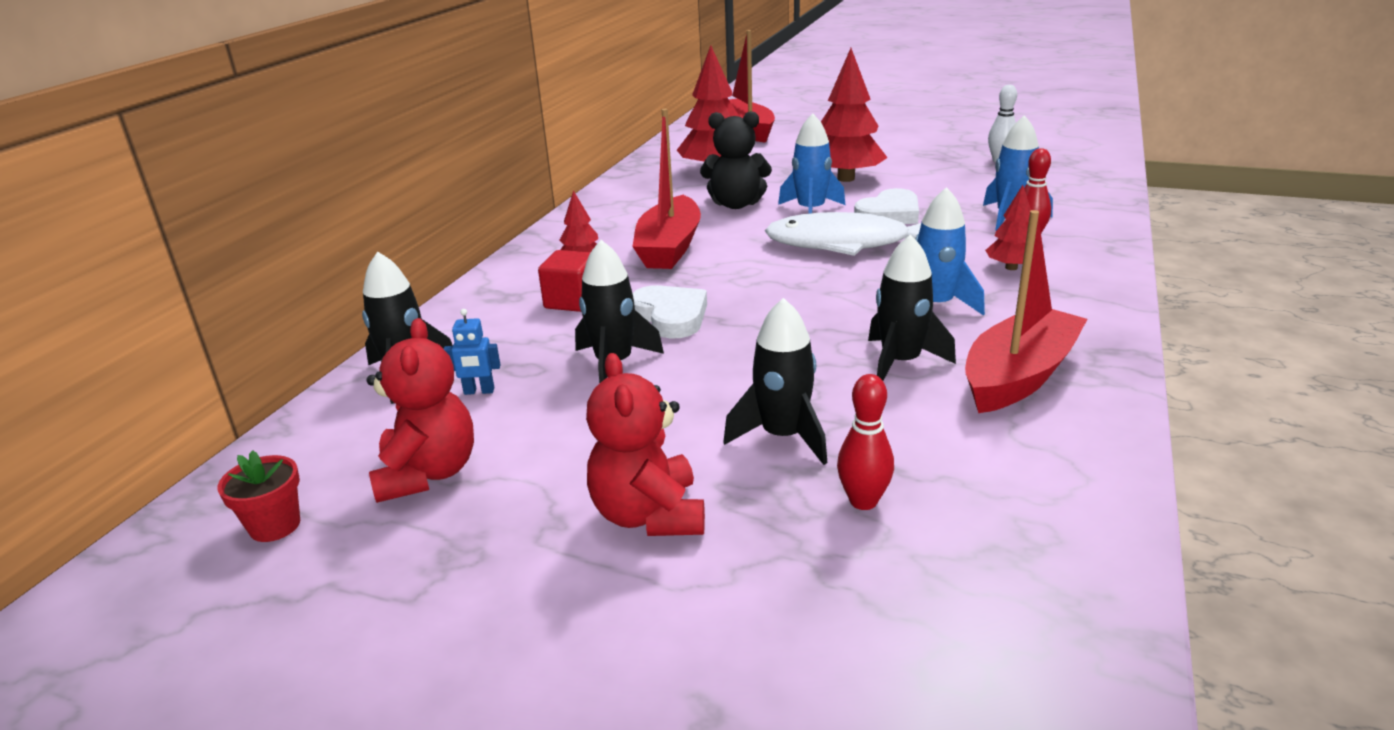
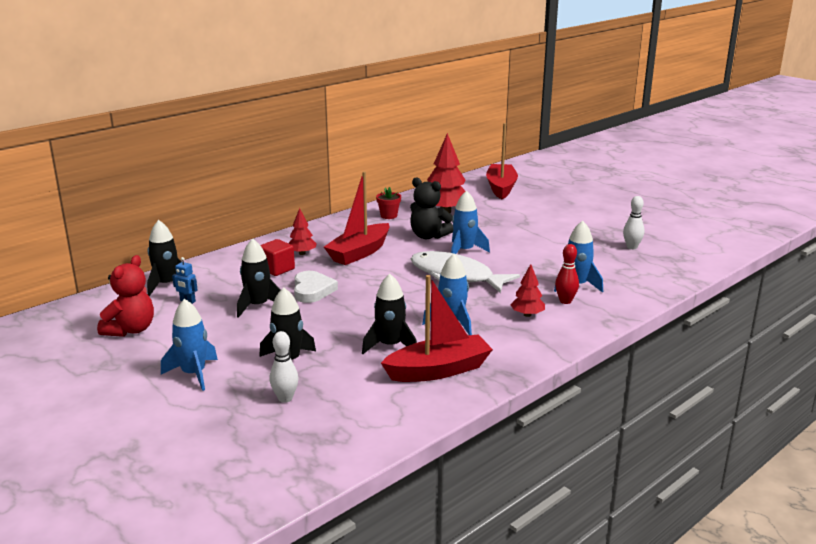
camera: 25 degrees right, 5 degrees down
(275, 526) = (58, 332): red flower pot -> red flower pot (388, 216)
(649, 515) = (193, 374): red teddy bear -> blue rocket
(846, 179) = (515, 235): red tree -> none
(863, 501) = (285, 398): red bowling pin -> white bowling pin
(889, 214) = (506, 264): white heart -> none

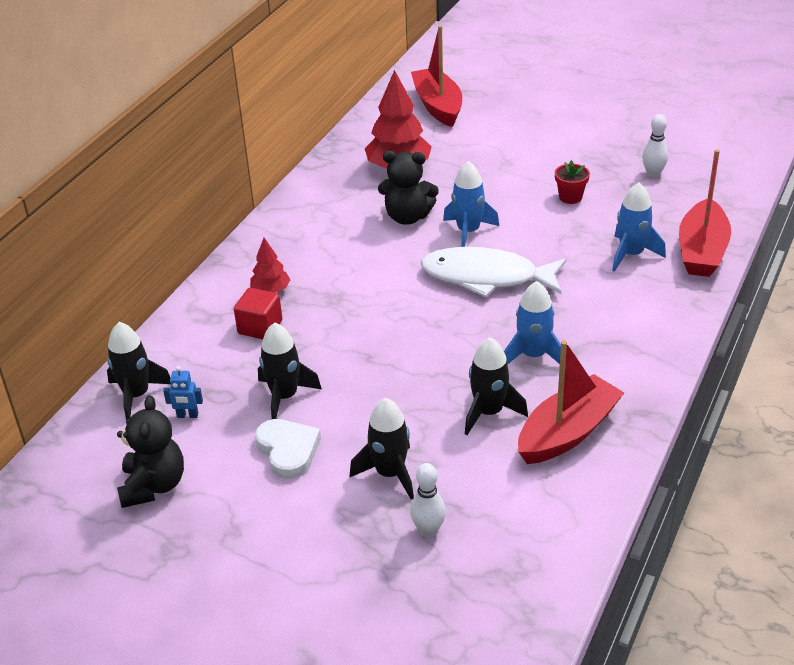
camera: 20 degrees left, 15 degrees up
(131, 330) = (153, 486): red teddy bear -> black teddy bear
(193, 374) = (292, 530): blue rocket -> none
(312, 290) = (332, 350): white heart -> white heart (288, 451)
(359, 253) = (343, 269): red boat -> red boat (702, 251)
(388, 216) = (332, 193): red flower pot -> red flower pot (570, 197)
(527, 315) = (607, 317): red tree -> none
(565, 301) = (634, 283): red bowling pin -> none

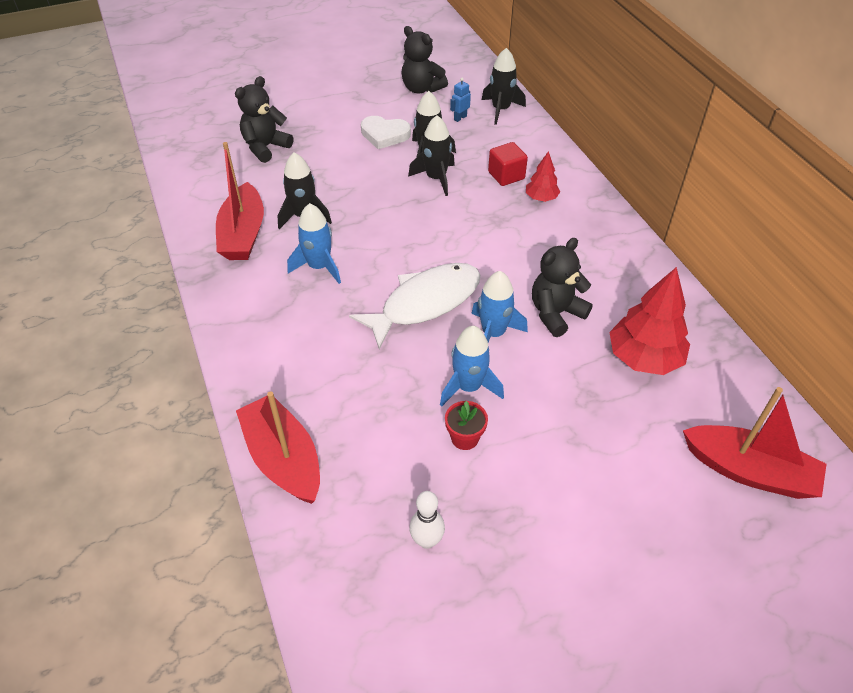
camera: 130 degrees right, 10 degrees up
(390, 473) = (318, 156): black rocket -> black rocket (436, 178)
(428, 530) = (265, 147): white bowling pin -> black teddy bear
(631, 254) = (341, 407): blue rocket -> blue rocket (468, 387)

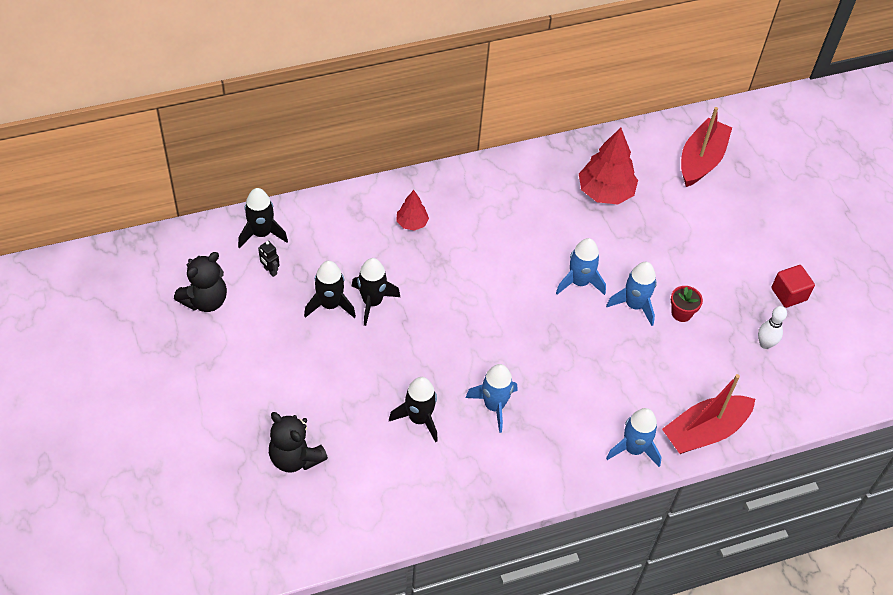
camera: 90 degrees left, 5 degrees up
(243, 234) = (442, 473): red boat -> none
(262, 384) = (633, 449): none -> blue rocket
(384, 135) = (290, 341): white heart -> none
(425, 303) = (544, 326): white fish -> none
(460, 118) = (270, 271): blue robot -> black robot
(506, 175) = (374, 245): red cube -> red cube (789, 294)
(556, 313) = (558, 237): black teddy bear -> none

